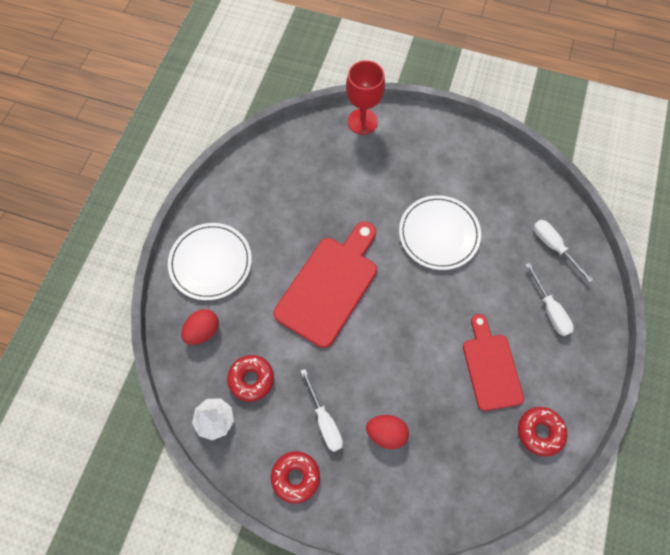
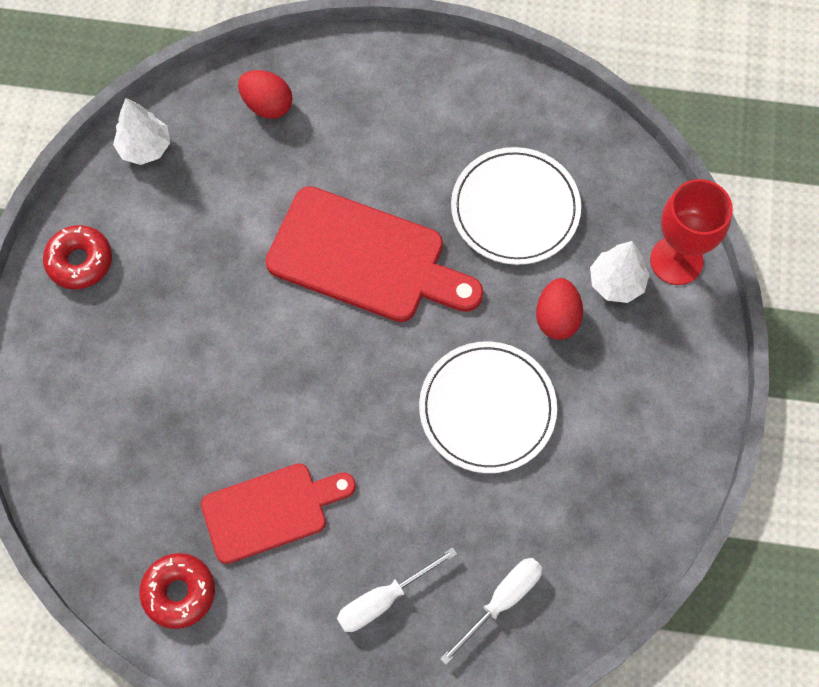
camera: 80 degrees right, 0 degrees up
(211, 262) = (373, 91): white plate -> white plate (515, 208)
(251, 379) = (207, 180): red donut -> none
(324, 420) = (160, 285): white screwdriver -> none
(370, 153) = (616, 282): none -> white tree
(386, 433) = (152, 370): red egg -> red egg (557, 318)

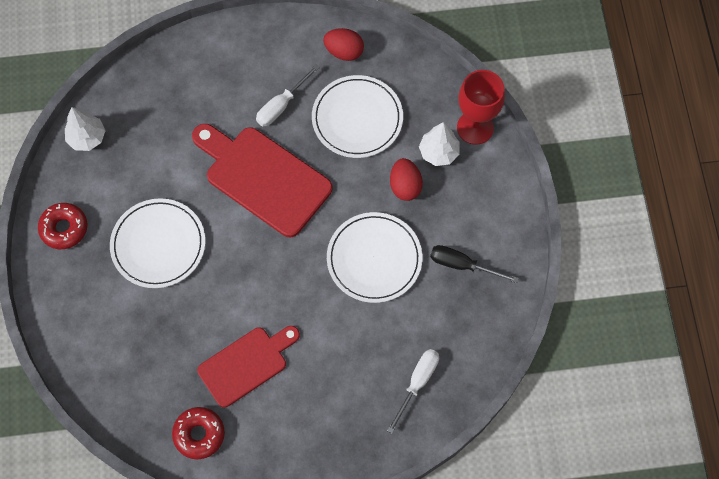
camera: 15 degrees left, 0 degrees up
(198, 314) = (158, 245): none -> white plate
(267, 105) = (165, 87): red egg -> red egg (344, 52)
(365, 258) = (263, 178): red cutting board -> red cutting board turned 150 degrees counterclockwise
(383, 599) = (338, 402): white screwdriver -> white screwdriver (281, 105)
(609, 449) = (462, 265): none -> black screwdriver

